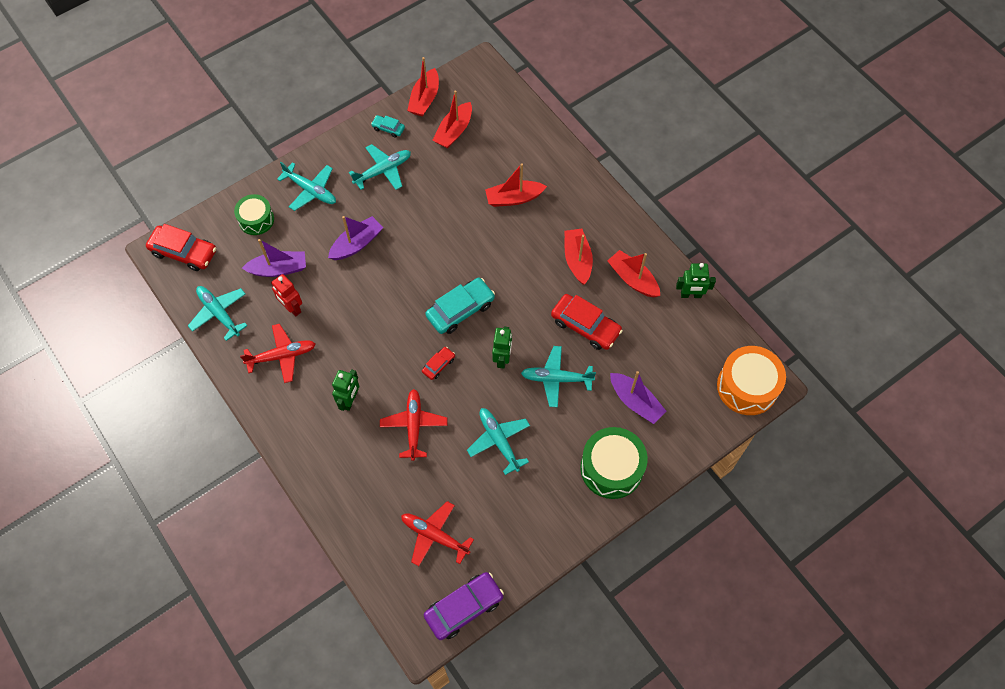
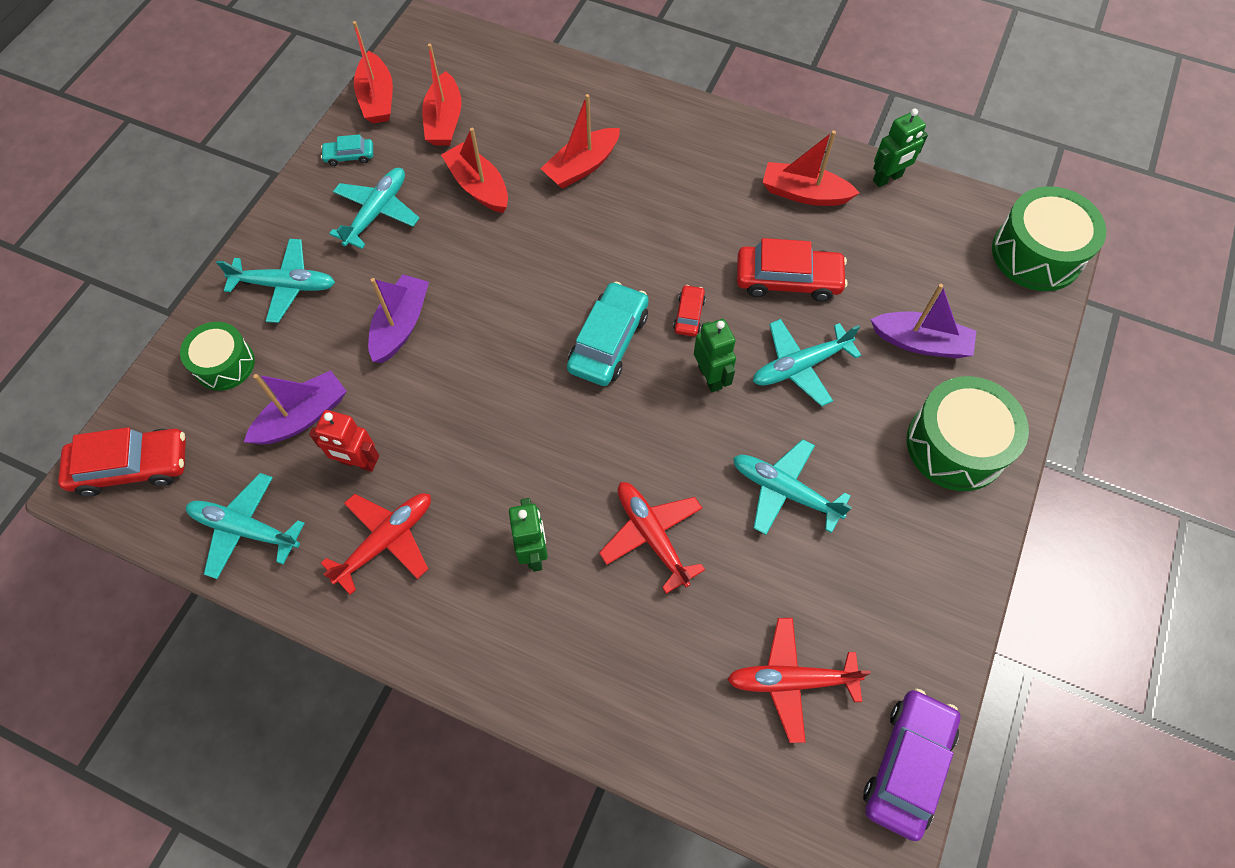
camera: 30 degrees left, 0 degrees up
(438, 365) = (629, 431): red car -> red car (689, 315)
(577, 260) = (718, 203): red boat -> red boat (478, 187)
(747, 387) = (1036, 254): orange drum -> green drum

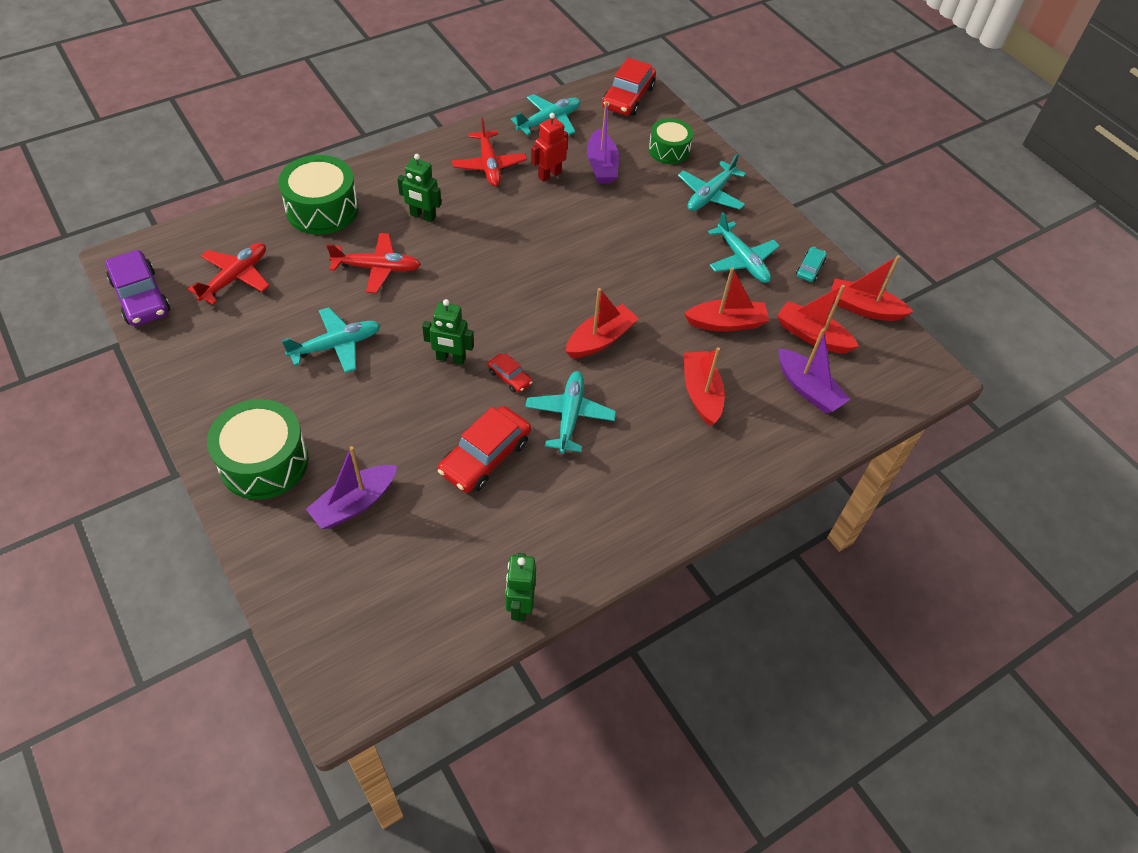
camera: 120 degrees right, 10 degrees down
(401, 325) = (632, 231): purple boat -> purple boat (808, 389)
(608, 341) = (528, 322): turquoise car -> none
(800, 366) = (410, 414): turquoise plane -> turquoise plane (569, 416)
(804, 193) = (556, 527): red boat -> red boat (600, 339)
(1036, 254) = (344, 664): green drum -> green drum (322, 209)

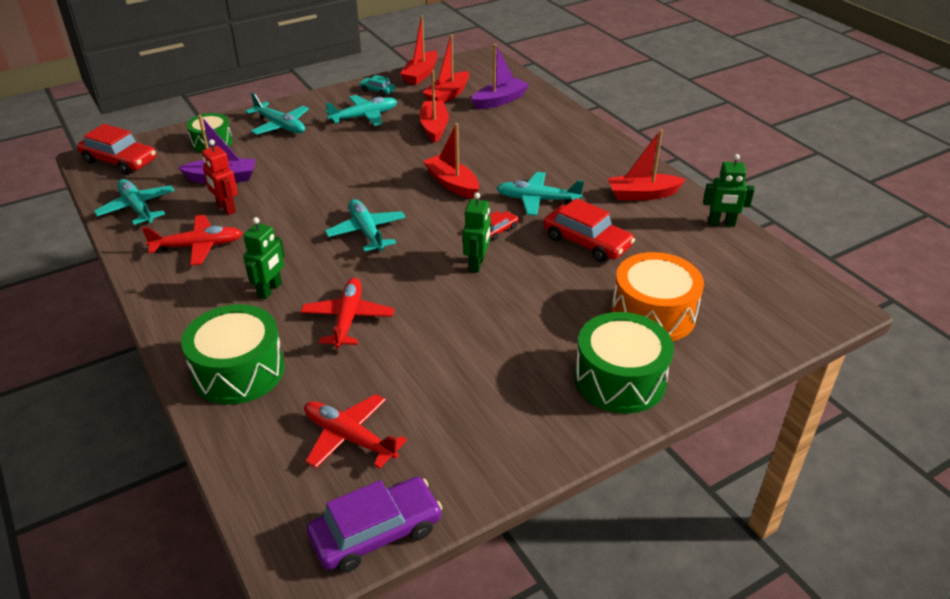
camera: 85 degrees left, 15 degrees down
(336, 346) = (461, 341): turquoise plane -> turquoise plane (367, 232)
(355, 503) = (653, 314): purple boat -> orange drum
(701, 393) = (508, 141): red boat -> red boat (642, 194)

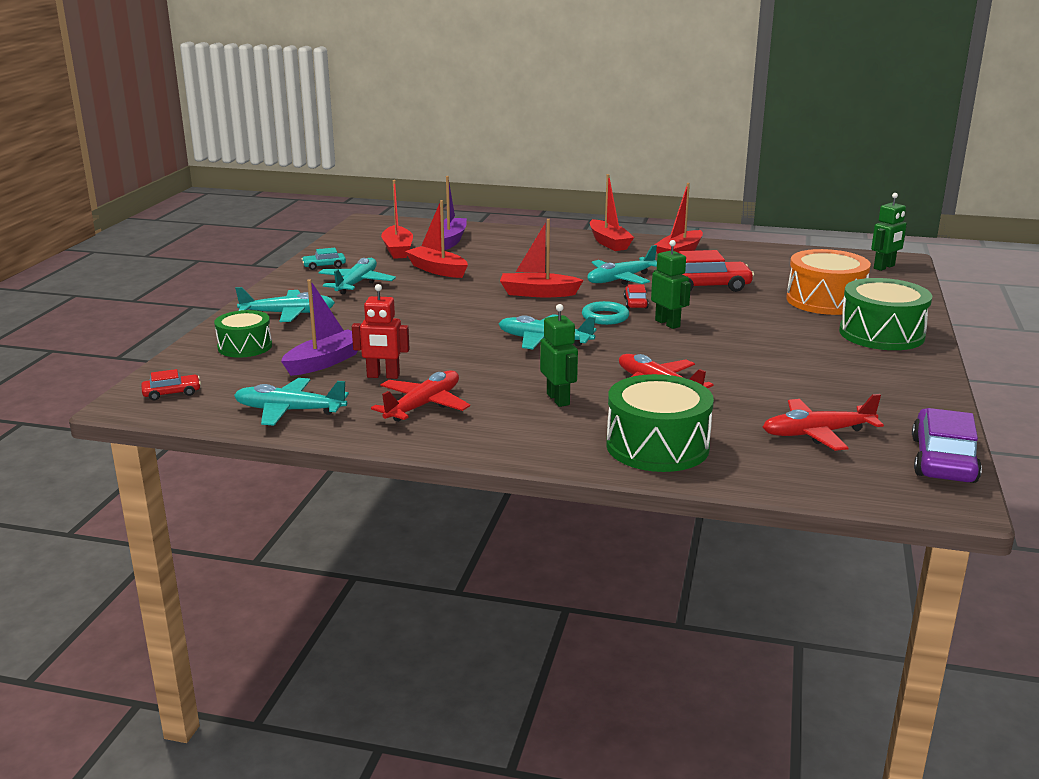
camera: 45 degrees left, 15 degrees down
(120, 161) = (172, 393): red car -> red car, size x0.51
(421, 74) = (339, 246): red boat -> red boat (609, 243)
(448, 232) = (605, 317): none -> turquoise ring
(721, 223) = (757, 249): green robot -> green robot (884, 267)

